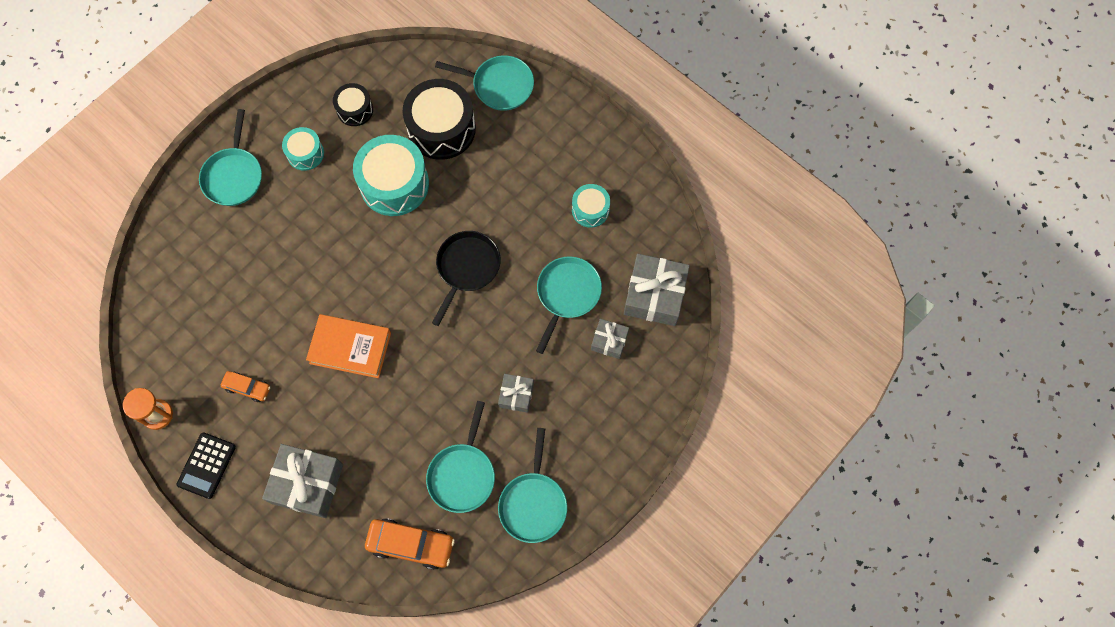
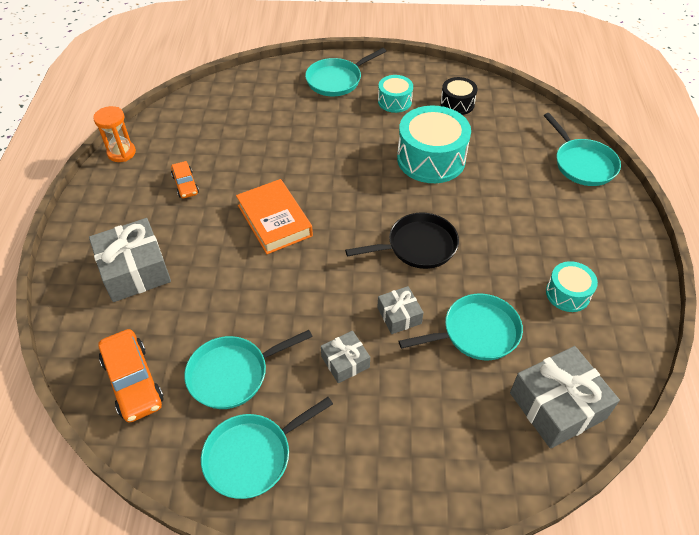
camera: 50 degrees right, 20 degrees down
(206, 465) = (102, 202): black calculator -> none
(441, 129) = (505, 155): black drum -> none
(609, 341) = (472, 400): grey gift -> grey gift (399, 315)

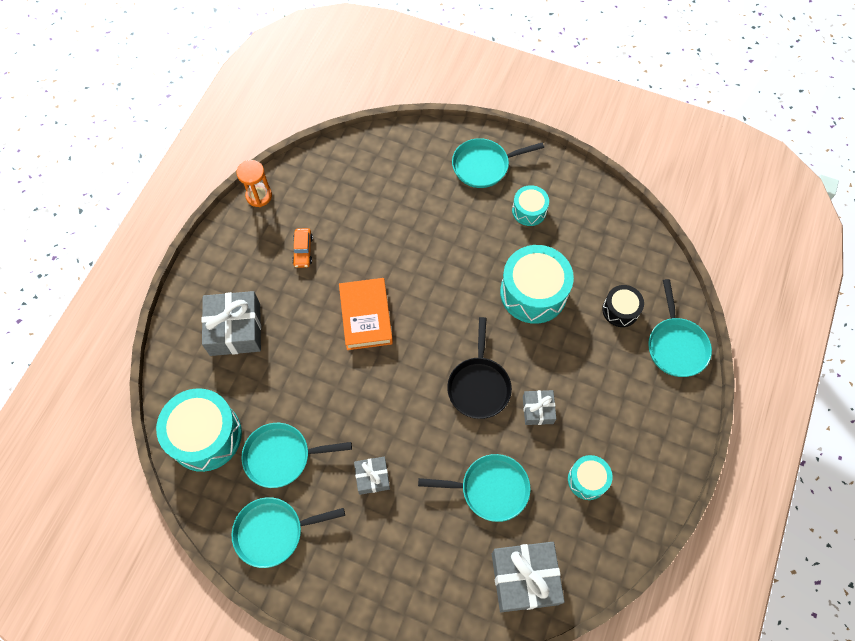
camera: 20 degrees right, 15 degrees up
(133, 381) = (205, 435): orange car -> turquoise drum
(399, 315) = (433, 450): grey gift -> grey gift (538, 410)
(417, 246) = (479, 386): black pan -> black pan turned 90 degrees clockwise
(457, 104) = (589, 233): black drum -> black drum (620, 310)

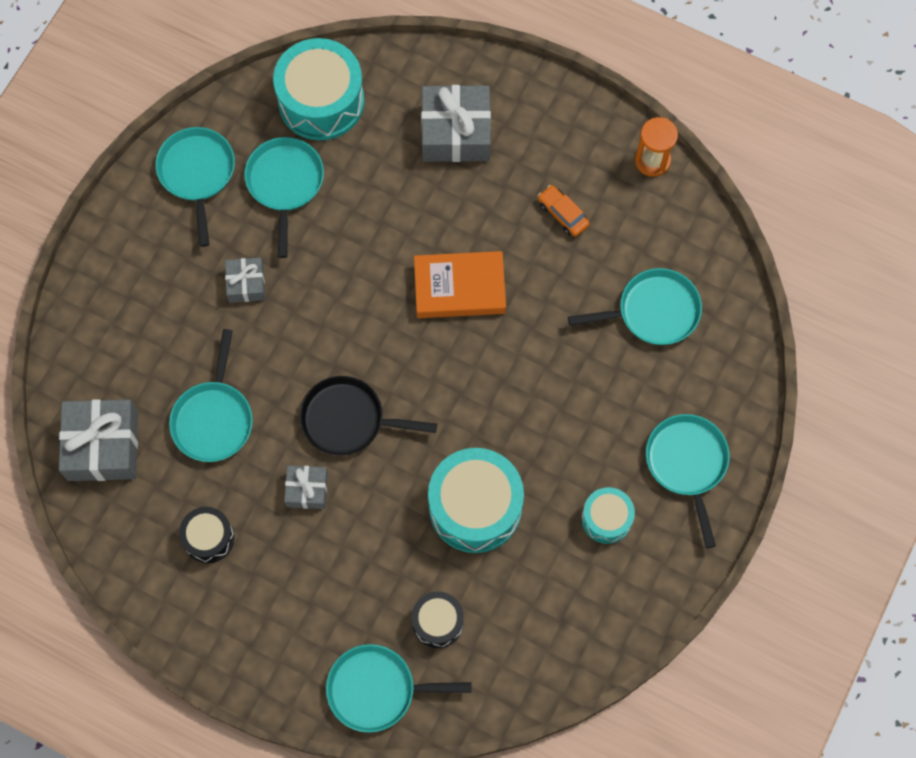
camera: 95 degrees right, 5 degrees up
(303, 251) = (563, 214): orange car -> orange car turned 45 degrees clockwise
(376, 190) = (653, 311): none -> turquoise pan
(587, 480) = (208, 538): turquoise drum -> black drum

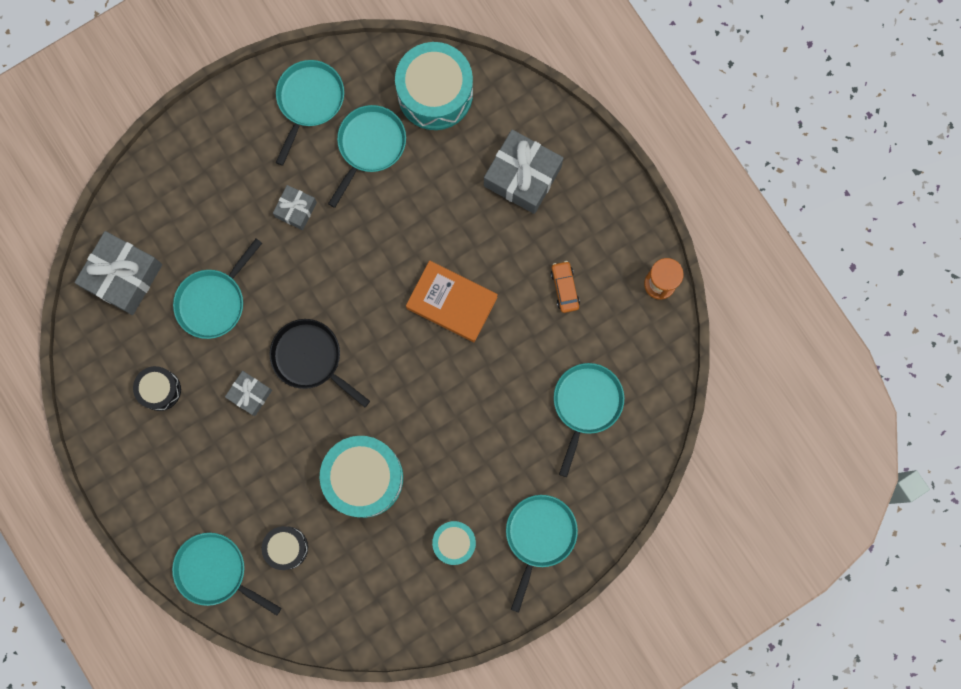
camera: 30 degrees right, 10 degrees up
(653, 311) = (586, 404): turquoise pan -> turquoise pan turned 90 degrees counterclockwise

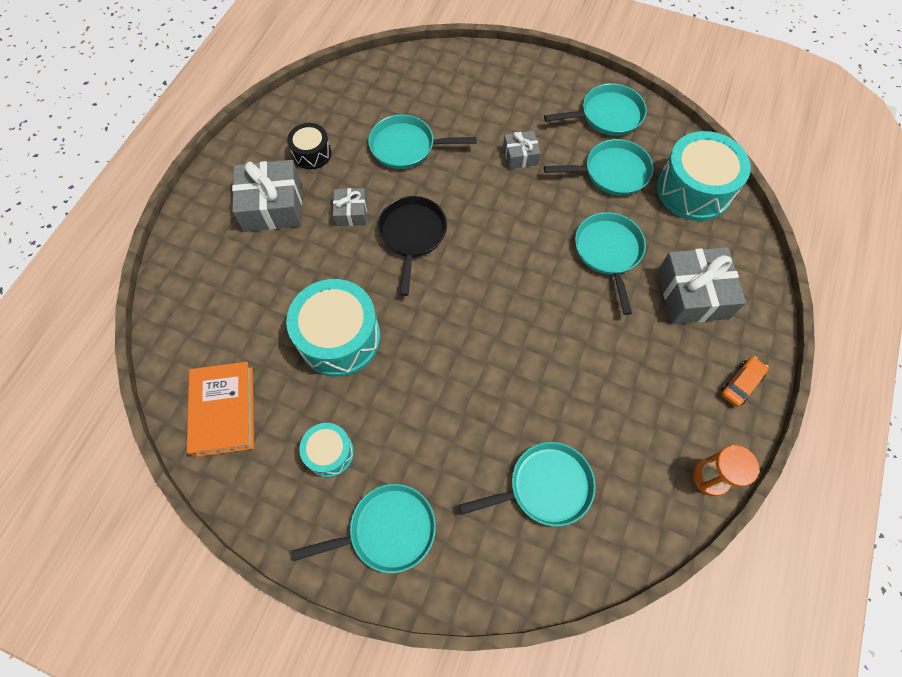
camera: 55 degrees right, 15 degrees down
(123, 276) = (381, 84): grey gift -> grey gift (272, 206)
(215, 571) = (185, 276): turquoise pan -> turquoise pan (608, 252)
(286, 548) = (238, 316): black drum -> none
(452, 303) = (542, 309): orange book -> orange book (224, 411)
(564, 288) = (632, 393): orange car -> orange car (741, 384)

